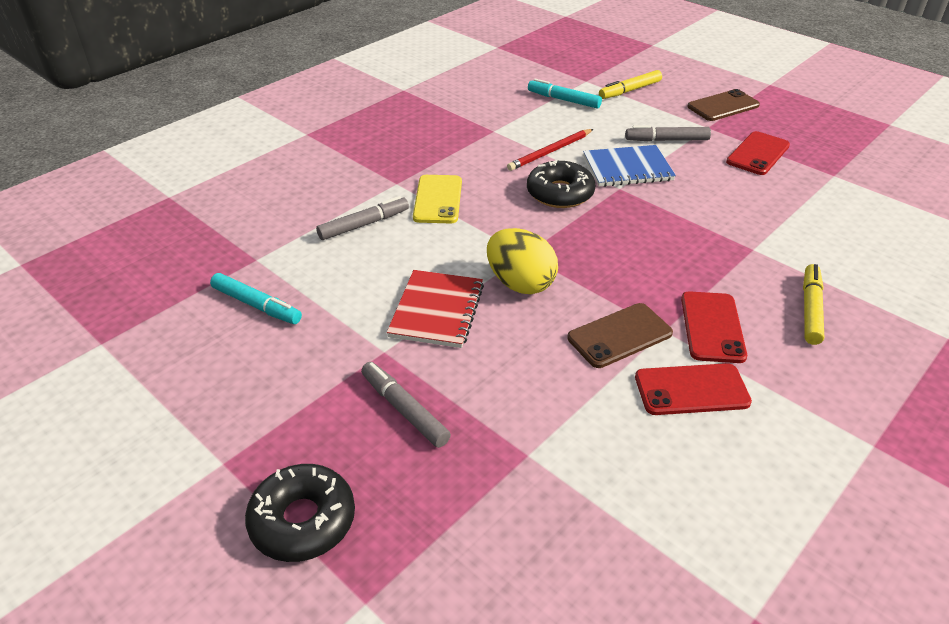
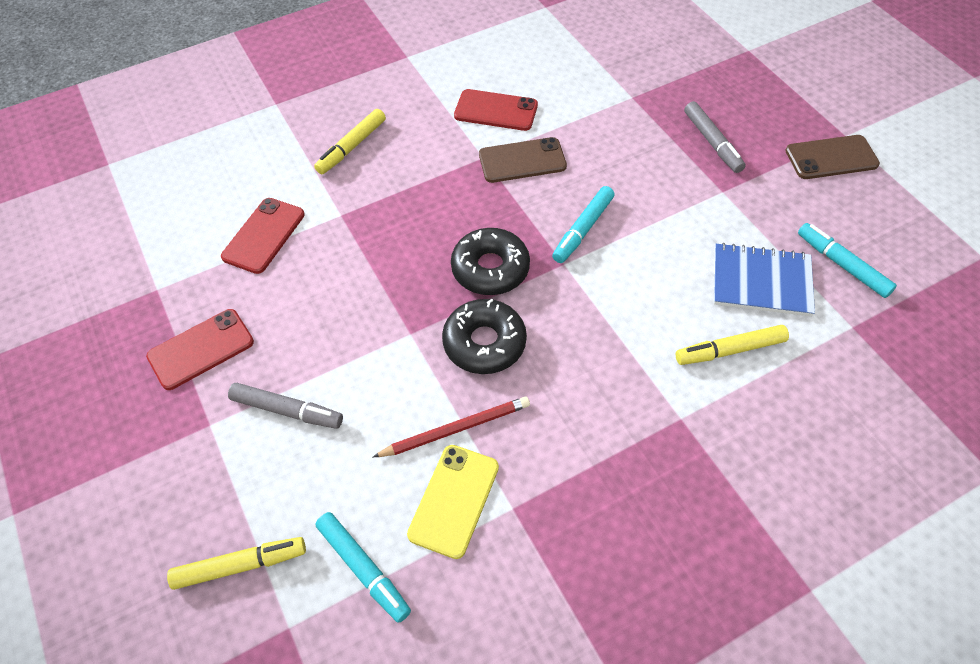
camera: 160 degrees left, 15 degrees up
(303, 520) = (786, 92): black donut -> black donut (490, 269)
(364, 224) = (730, 350): grey marker -> yellow marker
(437, 310) = (669, 219): red notebook -> none
(438, 199) = (634, 371): yellow phone -> yellow phone (454, 500)
(520, 283) = (583, 229): yellow egg -> turquoise marker
(627, 168) = (378, 366): blue notebook -> blue notebook (761, 281)
(712, 327) = (443, 151): red phone -> red phone (263, 235)
(723, 106) = (142, 471): brown phone -> brown phone (831, 158)

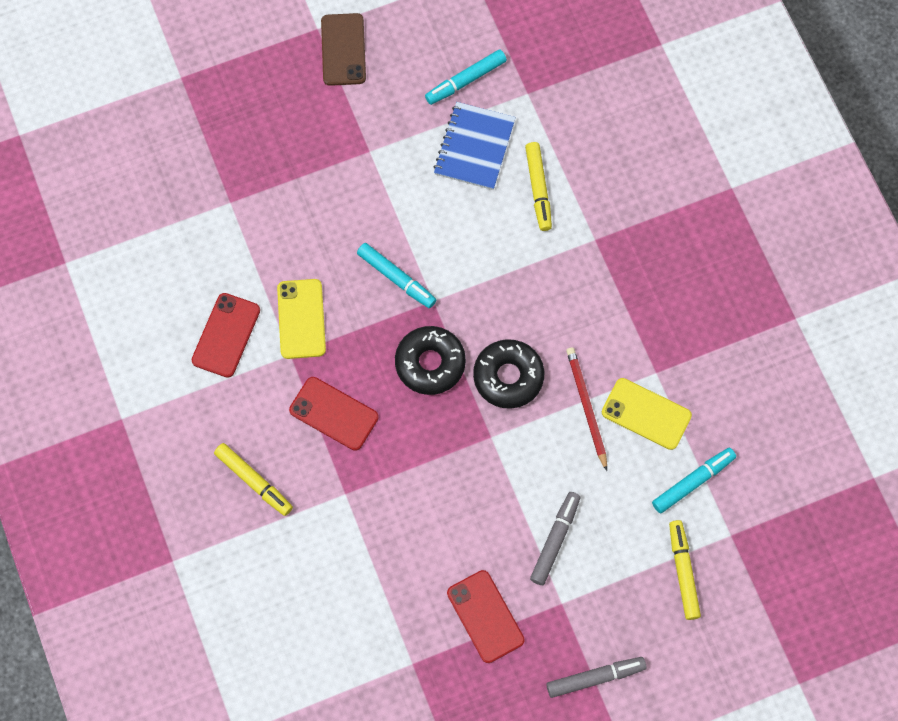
camera: 85 degrees left, 15 degrees up
(263, 235) = (361, 566): red phone -> red phone (334, 414)
(522, 160) = (301, 319): brown phone -> yellow phone
(712, 142) = (306, 144): grey marker -> grey marker (595, 677)

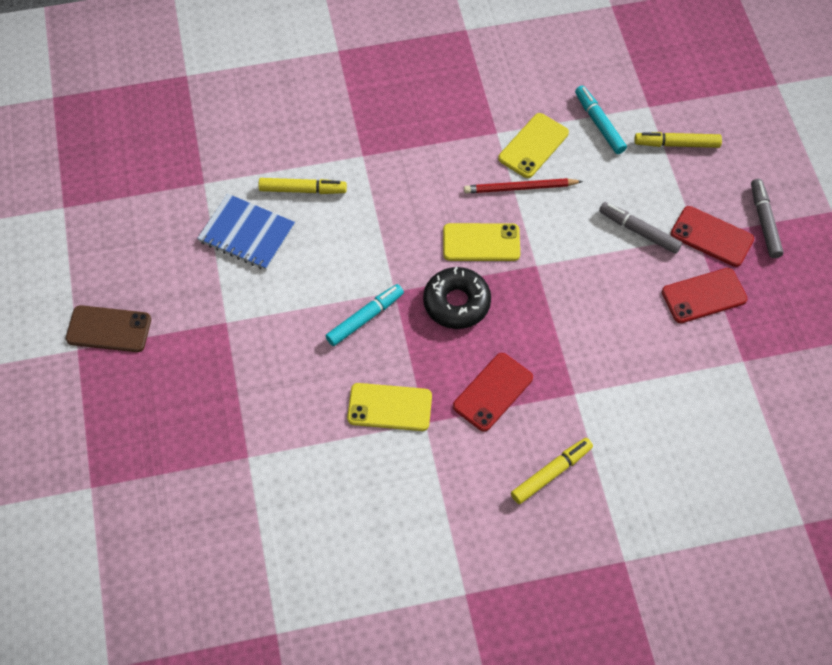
camera: 80 degrees left, 10 degrees down
(226, 335) = (393, 479): red phone -> red phone (711, 237)
(466, 80) = (175, 230): turquoise marker -> none
(508, 377) = (481, 242): black donut -> yellow phone

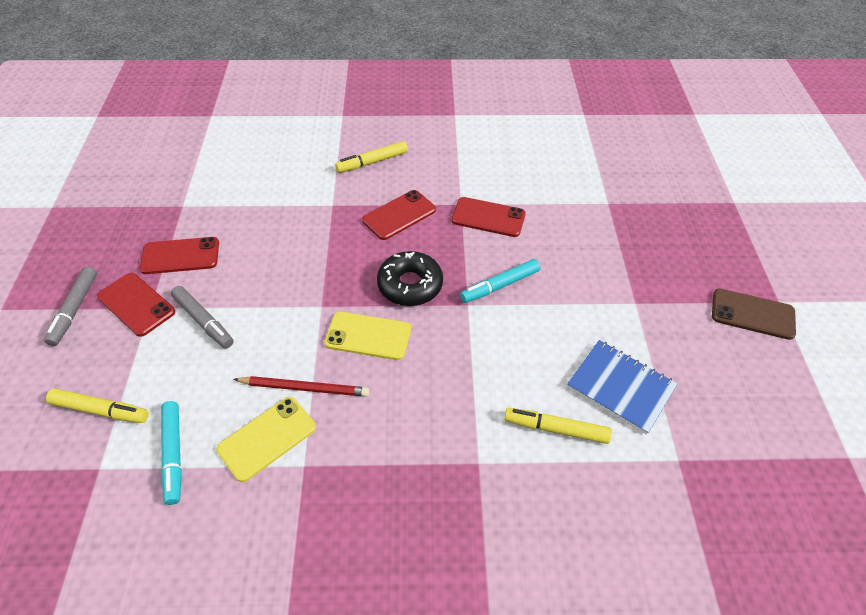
camera: 170 degrees left, 10 degrees down
(389, 407) = (488, 217): yellow phone -> red phone

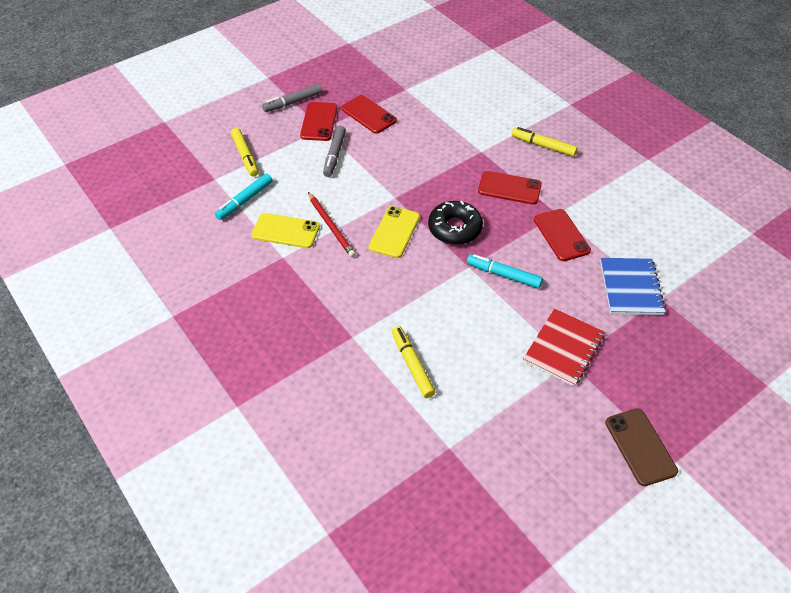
camera: 55 degrees right, 0 degrees up
(368, 336) = (394, 232): yellow phone -> yellow phone turned 45 degrees clockwise
(617, 297) = (563, 348): none -> red notebook
(620, 387) = (481, 386): blue notebook -> blue notebook (631, 287)

